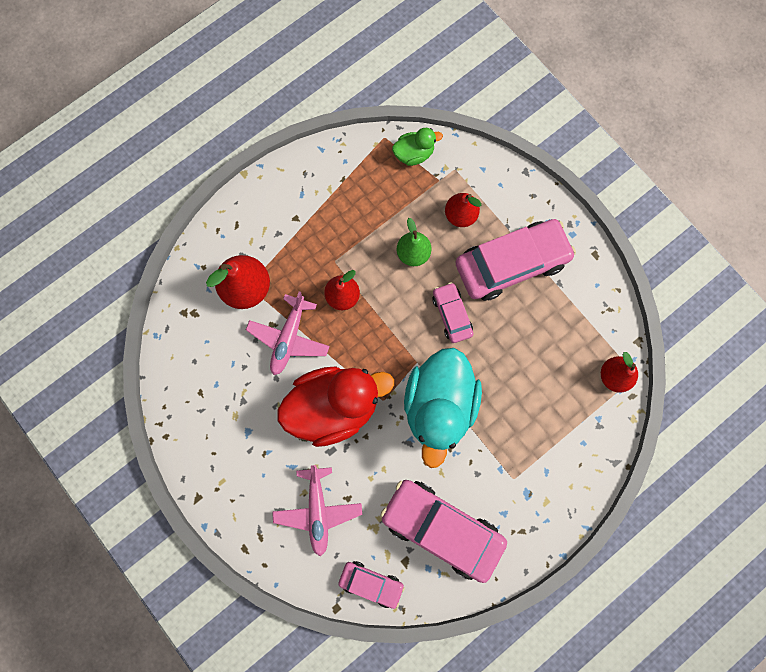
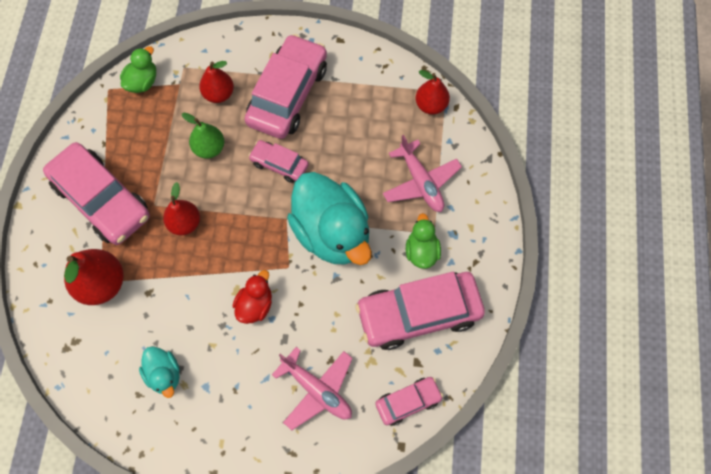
camera: 45 degrees left, 10 degrees down
(229, 395) = (164, 374): none -> turquoise duck
(289, 338) = (171, 289): pink plane -> pink plane (421, 182)
(302, 223) = (101, 200): none -> pink car
(334, 406) = (255, 305): red duck -> red duck, size x0.47
(490, 484) = (421, 251): none -> green duck

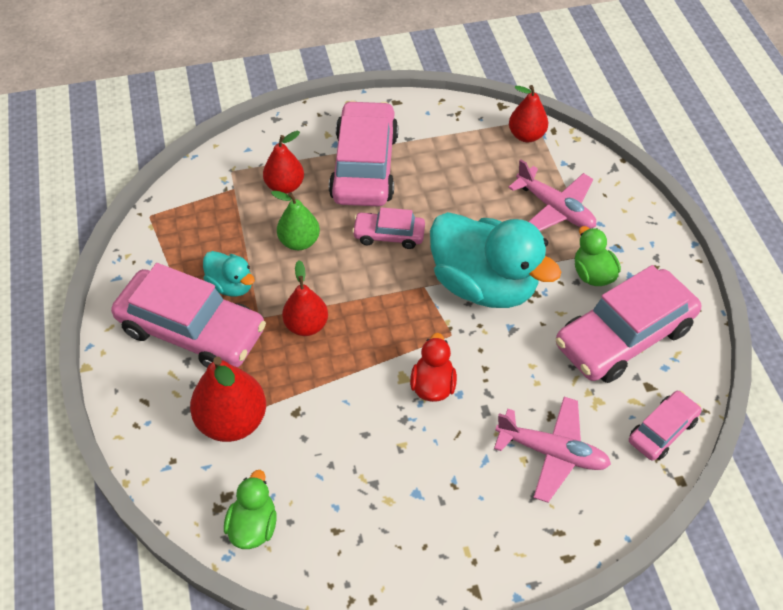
camera: 20 degrees left, 15 degrees down
(142, 82) = (188, 198): green duck -> green duck (253, 526)
(164, 374) = (358, 496): turquoise duck -> turquoise duck (231, 285)

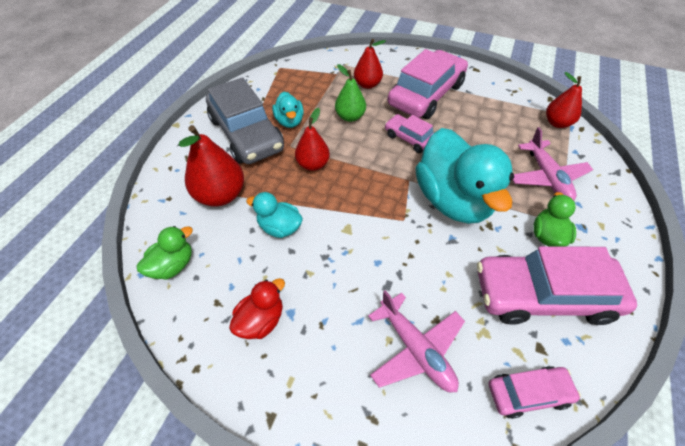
camera: 35 degrees right, 0 degrees up
(192, 330) = (246, 134): pink car -> grey car
(332, 417) = (279, 227): none -> turquoise duck
(432, 385) = (363, 245): red duck -> red duck (261, 320)

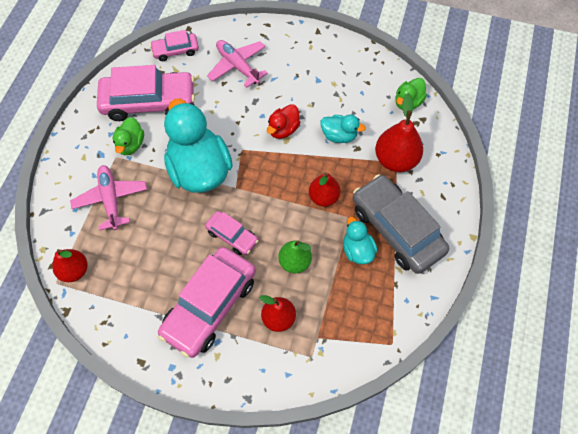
camera: 175 degrees right, 10 degrees up
(261, 320) = (335, 74): red duck -> red duck (283, 129)

